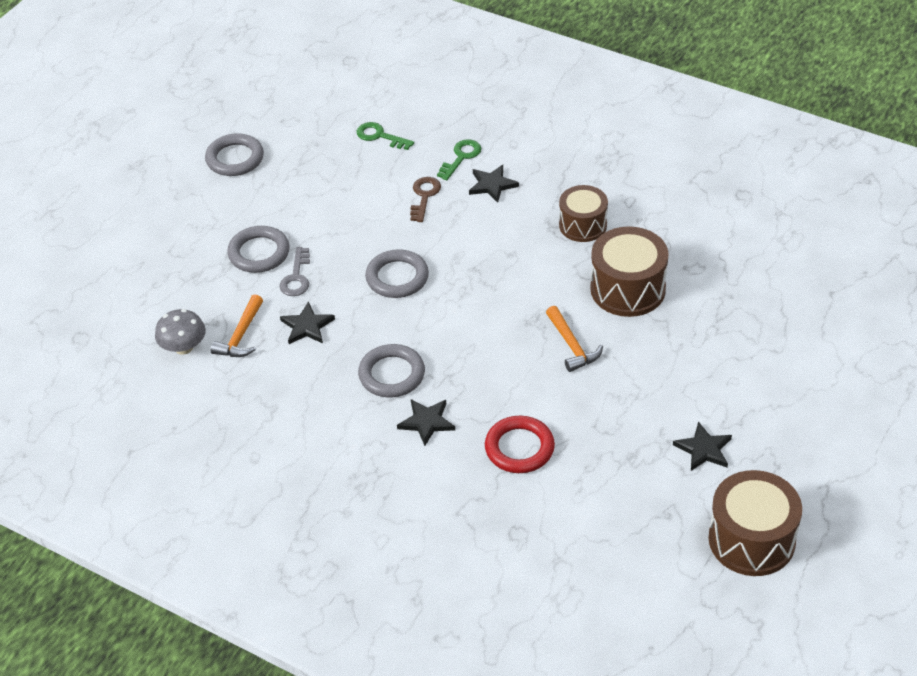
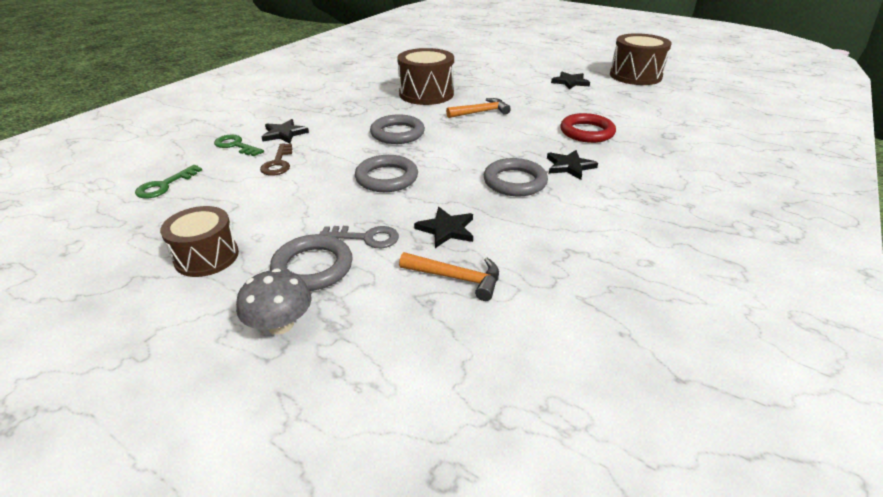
camera: 90 degrees left, 10 degrees down
(183, 347) = (474, 331): grey mushroom -> grey mushroom (280, 324)
(235, 158) = (104, 295): grey ring -> grey ring (397, 133)
(424, 196) = (278, 163): brown key -> brown key turned 105 degrees counterclockwise
(583, 225) = (353, 104): brown drum -> brown drum (207, 257)

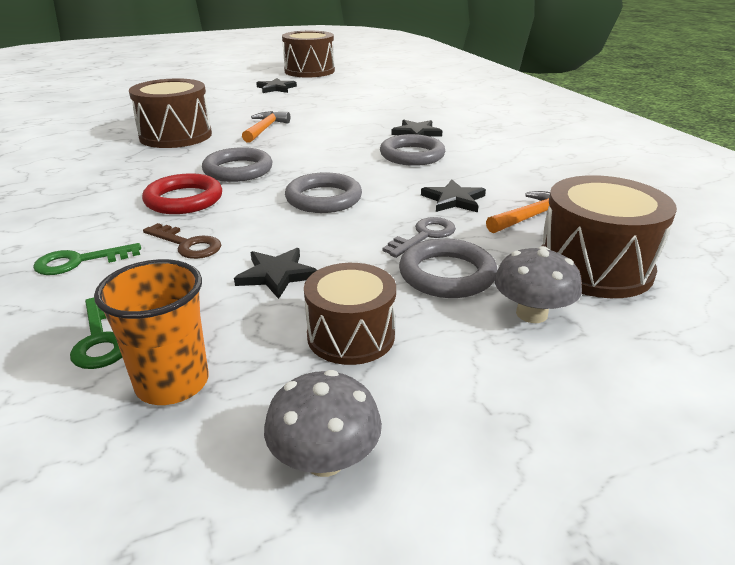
camera: 55 degrees left, 5 degrees down
(83, 292) = (325, 459): none -> grey mushroom
(134, 221) = (172, 383): none -> orange cup
(284, 134) = (112, 224): black star -> black star (277, 275)
(386, 340) = (594, 267): none -> brown drum
(587, 132) = (372, 111): red ring -> red ring (184, 200)

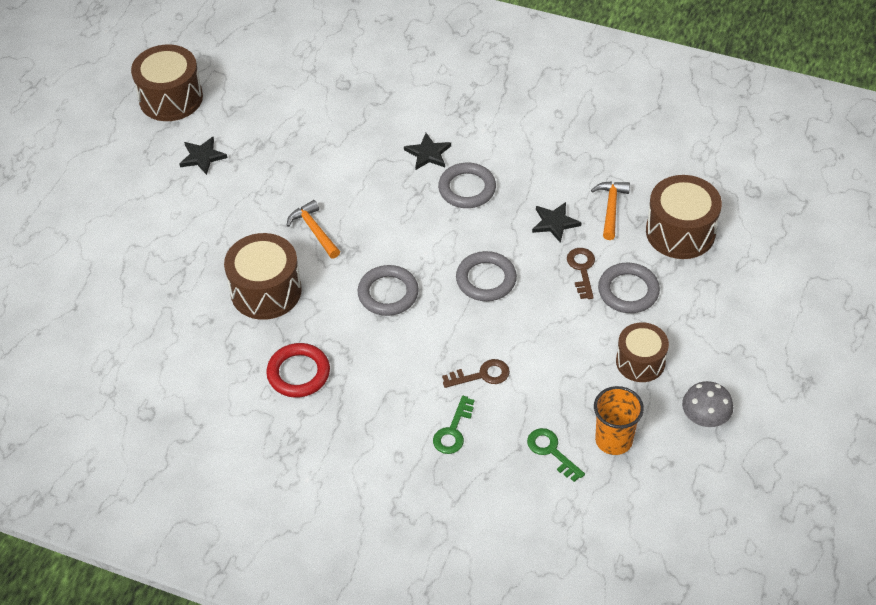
camera: 45 degrees left, 20 degrees up
(100, 339) = (551, 451): green key -> green key turned 150 degrees counterclockwise
(184, 200) = (411, 346): red ring -> red ring (298, 373)
(277, 275) = (558, 356): black star -> none
(424, 236) = (582, 269): grey key -> brown key
(531, 314) = (689, 288): grey mushroom -> none

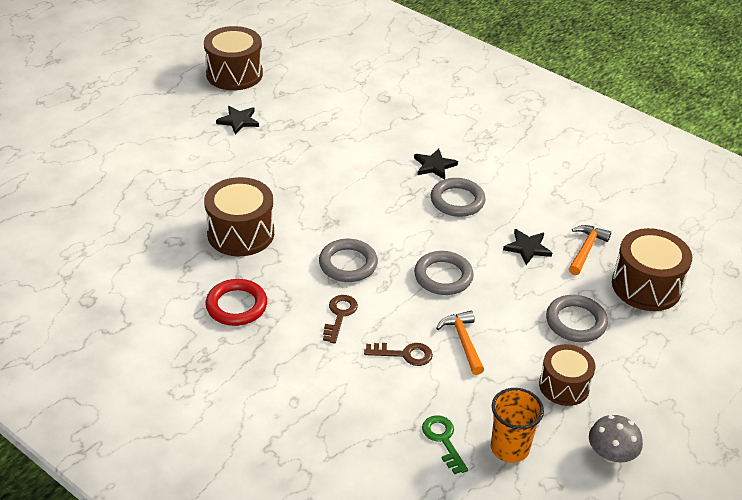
camera: 15 degrees right, 10 degrees down
(314, 231) = (306, 198): orange hammer -> orange hammer (463, 342)
(453, 431) = (355, 394): green key -> none
(582, 269) = (538, 292): brown key -> brown key (339, 315)

